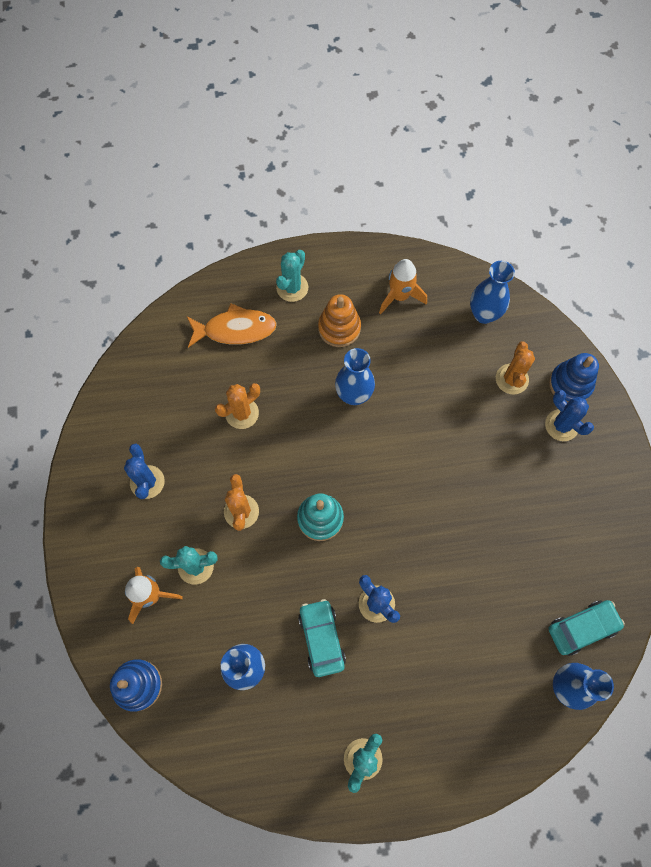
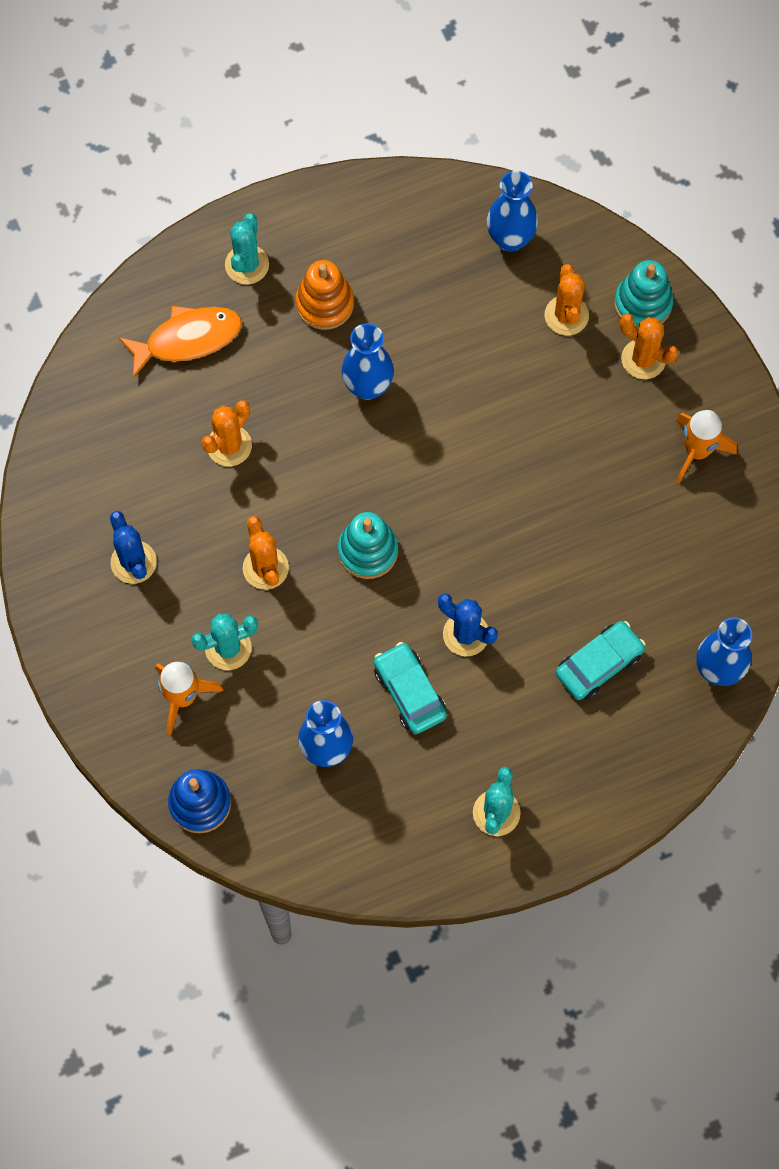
camera: 15 degrees left, 0 degrees up
(399, 296) = (393, 241): orange rocket -> orange rocket (697, 451)
(561, 425) = (643, 359): blue cactus -> orange cactus
(570, 384) = (643, 304): blue stacking toy -> turquoise stacking toy
(582, 628) = (722, 598): turquoise car -> turquoise car (599, 664)

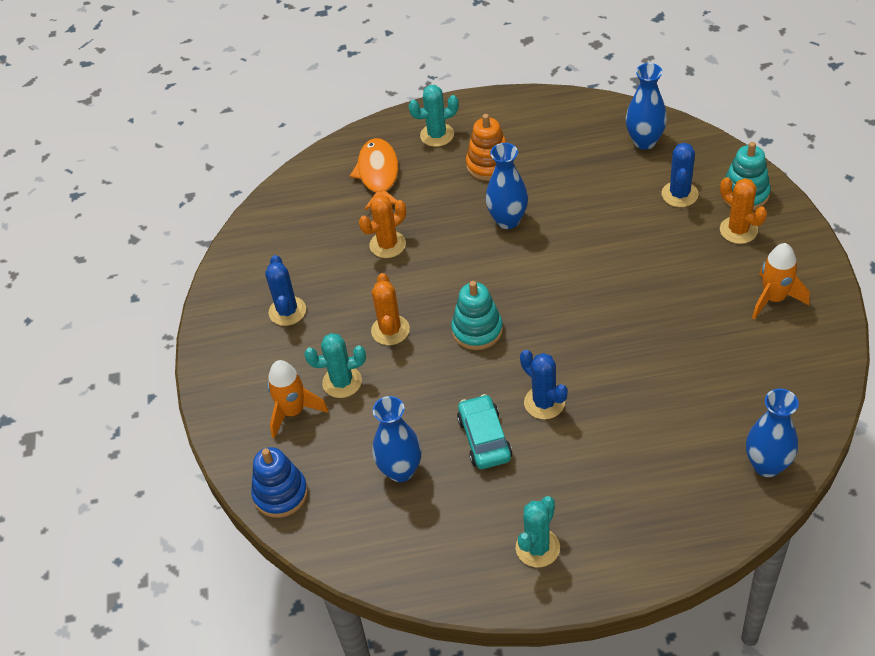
camera: 20 degrees right, 20 degrees down
(188, 339) = (378, 174): orange fish -> orange fish turned 90 degrees counterclockwise
(247, 265) = (437, 135): turquoise cactus -> turquoise cactus turned 45 degrees clockwise
(566, 315) = (679, 194): orange cactus -> blue cactus
(599, 664) = (657, 444): turquoise car -> none

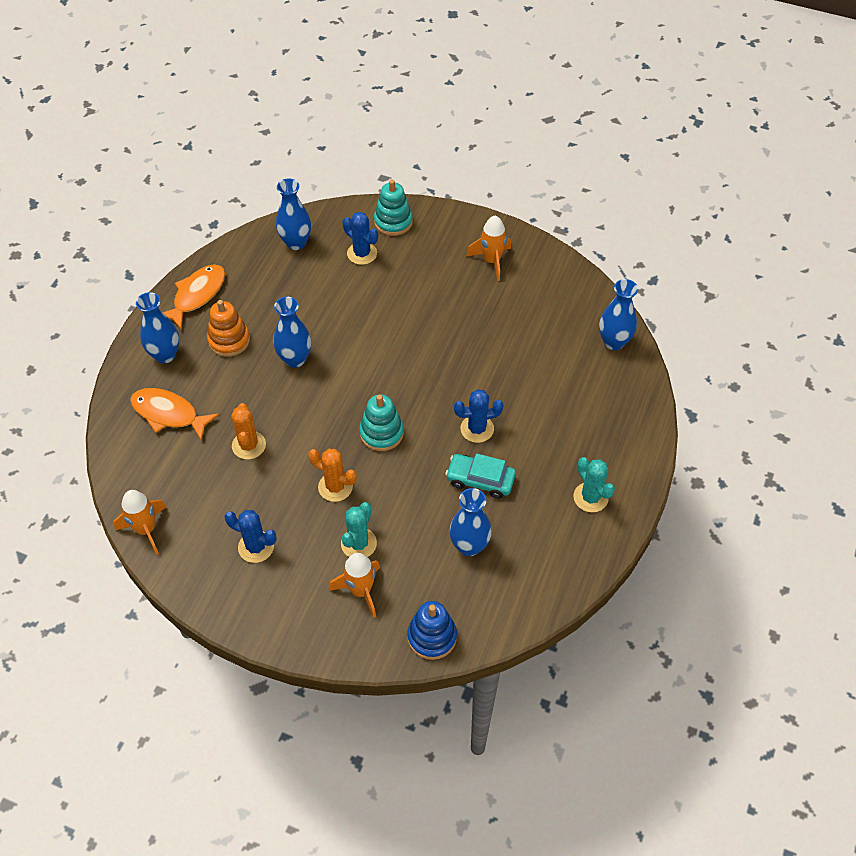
camera: 65 degrees left, 5 degrees up
(254, 230) = (146, 529): none -> orange rocket
(437, 135) = (165, 355): turquoise cactus -> blue vase
(519, 115) = (197, 295): none -> orange fish
(738, 230) = (421, 243): orange cactus -> none

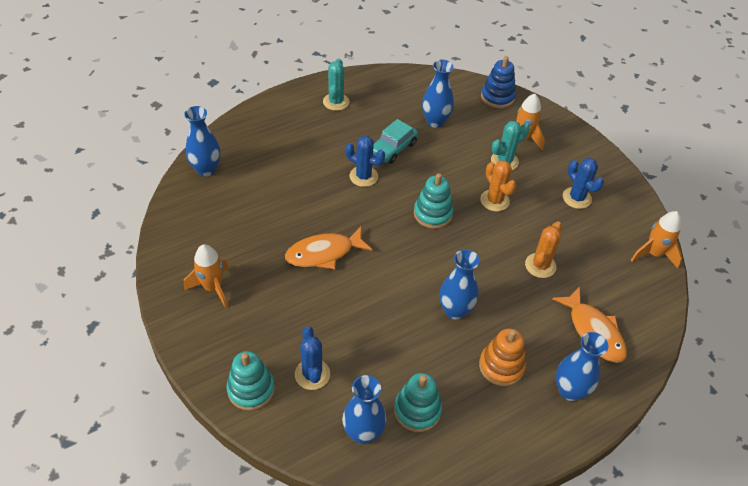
camera: 145 degrees left, 5 degrees down
(197, 295) = (503, 438): orange fish -> orange fish (323, 253)
(270, 276) = (417, 410): none -> turquoise stacking toy
(480, 480) = (393, 148): turquoise car -> turquoise car turned 75 degrees clockwise

